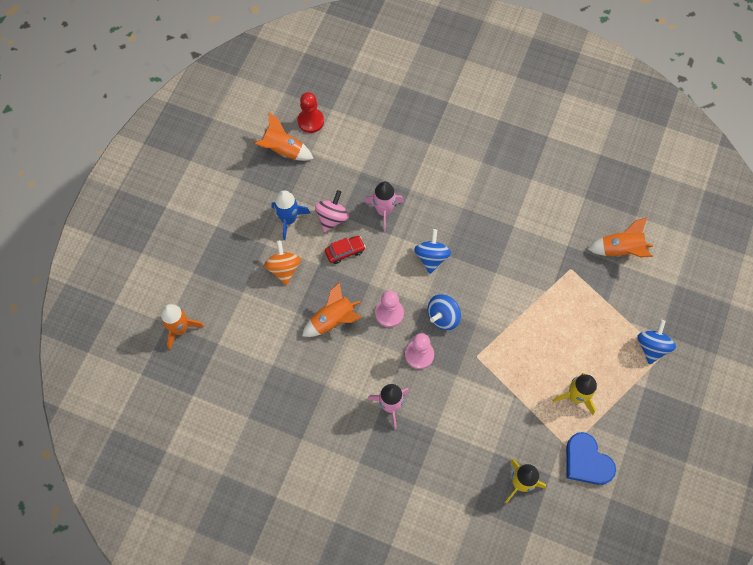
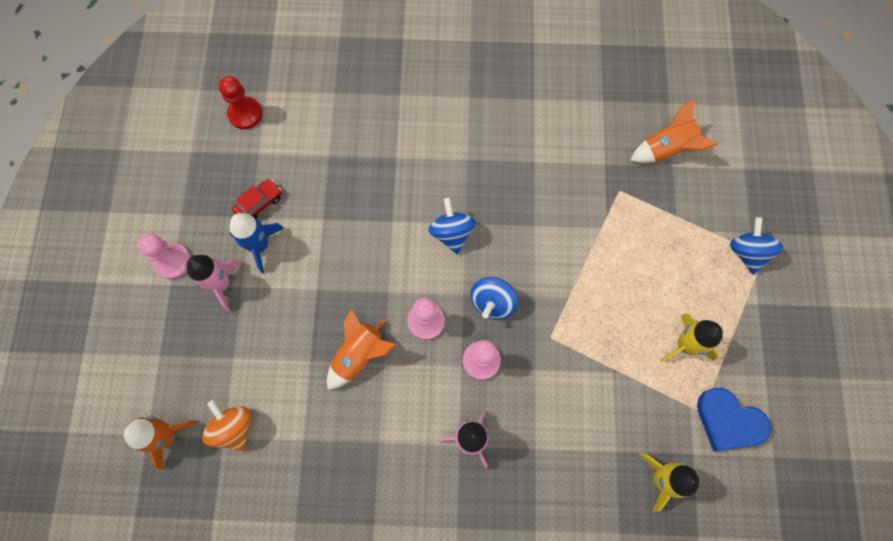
camera: 20 degrees left, 5 degrees up
(223, 210) = (173, 261): none -> pink pawn
(283, 150) = (223, 161): orange rocket -> none
(284, 268) = (275, 310): orange spinning top -> orange spinning top (233, 427)
(332, 218) = (313, 225): pink spinning top -> none
(345, 251) = (344, 262): red car -> red car (259, 203)
(384, 211) = (374, 195): pink rocket -> pink rocket (221, 284)

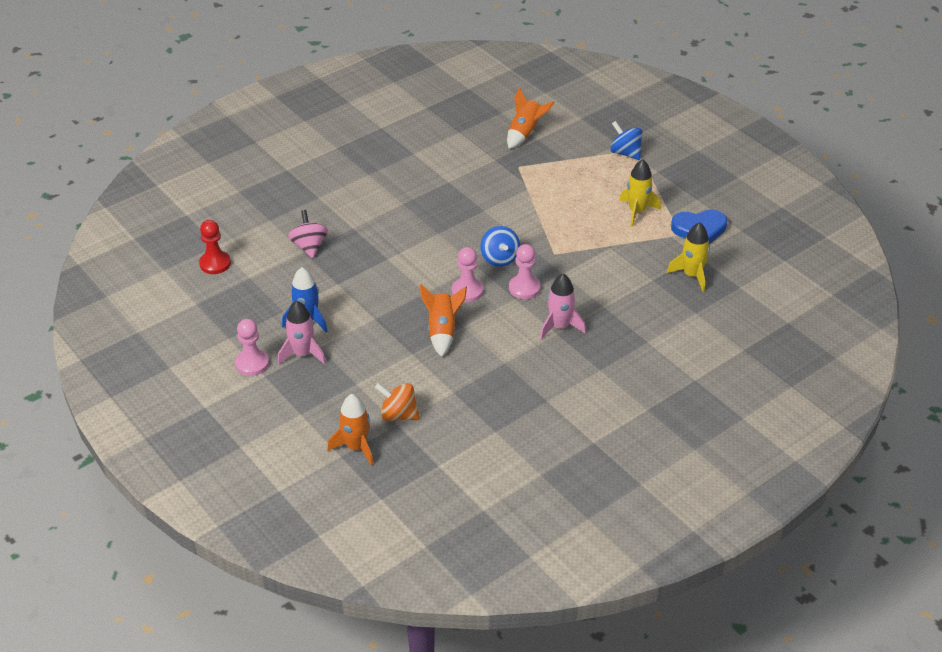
camera: 40 degrees left, 30 degrees down
(259, 203) = (281, 301): red car -> none
(339, 152) = (309, 246): none -> pink spinning top
(452, 233) = (434, 242): blue spinning top -> none

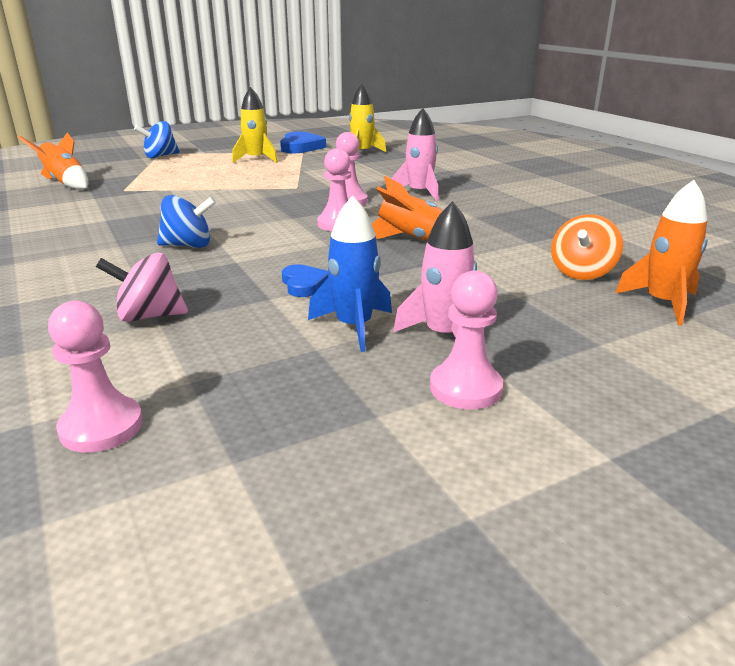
camera: 80 degrees left, 15 degrees down
(215, 263) = (101, 427): red pawn -> pink pawn
(358, 293) = (304, 284): none -> blue heart
(499, 258) = (287, 207): blue spinning top -> blue spinning top (188, 245)

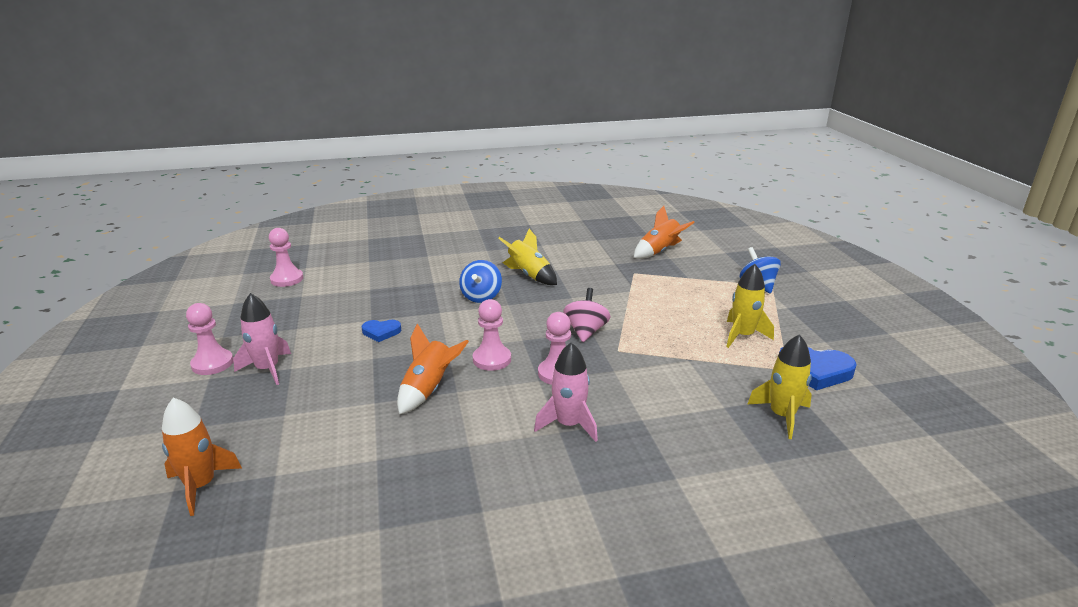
camera: 105 degrees right, 0 degrees up
(122, 229) = (529, 275): none -> yellow rocket
(149, 316) = (379, 286): pink spinning top -> pink spinning top (586, 331)
(354, 327) = (308, 341): blue rocket -> none
(581, 273) = (289, 464): orange spinning top -> none

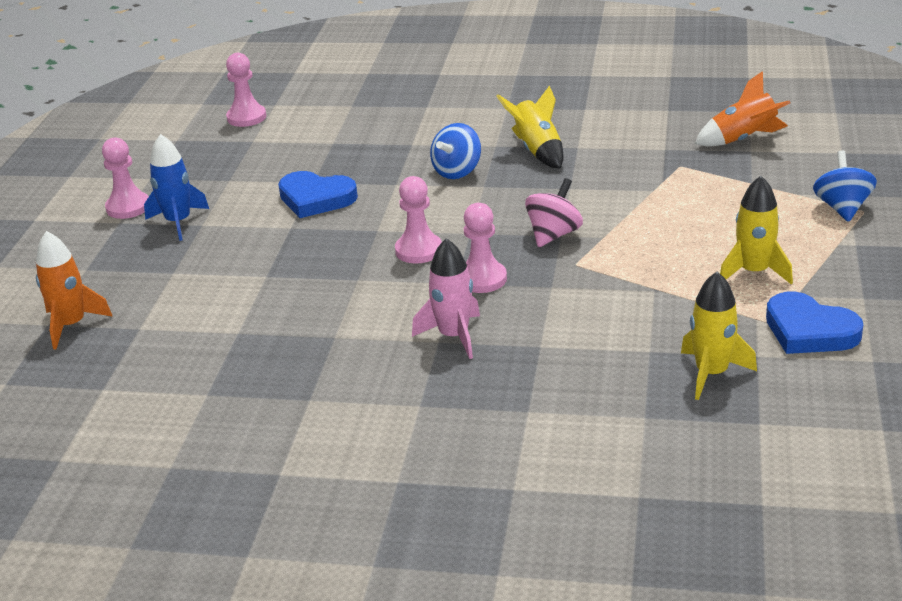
camera: 25 degrees right, 5 degrees up
(267, 369) = (178, 222): pink rocket -> blue rocket
(381, 332) = (316, 198): blue heart -> blue heart, size x1.71
(428, 390) = (329, 272): orange rocket -> none

